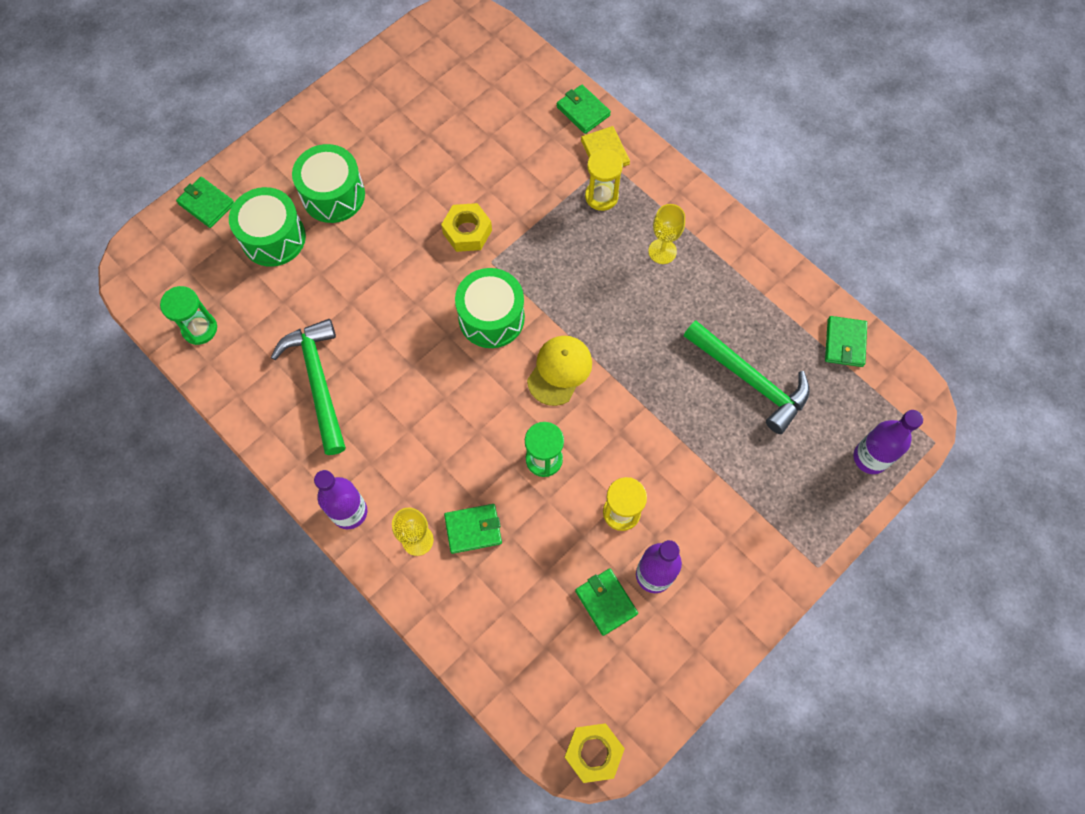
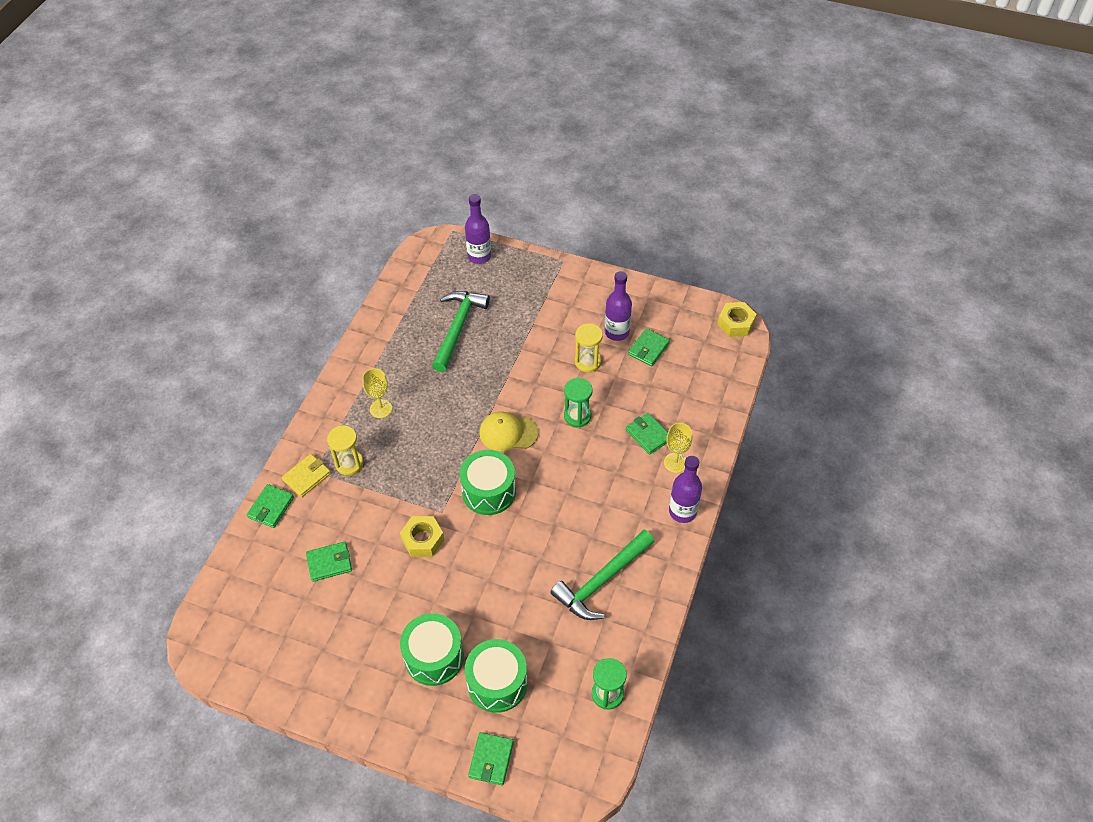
camera: 115 degrees left, 15 degrees down
(844, 343) = (405, 289): green wallet -> green wallet (329, 563)

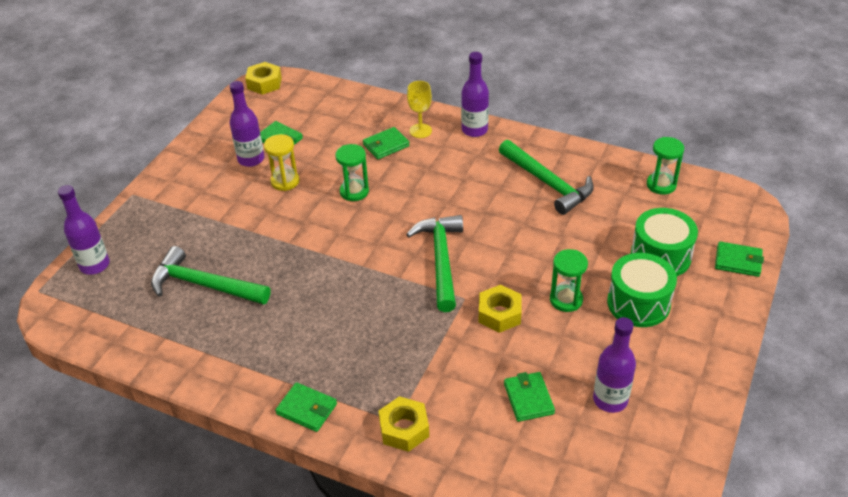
camera: 85 degrees left, 10 degrees down
(271, 507) = (447, 466): green wallet -> green wallet (306, 409)
(307, 477) = (404, 429): yellow wallet -> yellow nut
(324, 625) = (610, 400): none -> purple bottle
(349, 463) = (389, 385): yellow hourglass -> none
(381, 408) = (311, 356): yellow goblet -> none
(439, 594) = (566, 300): none -> green hourglass
(489, 491) = (441, 260): green drum -> green hammer
(508, 433) = (367, 244): yellow cap -> none

